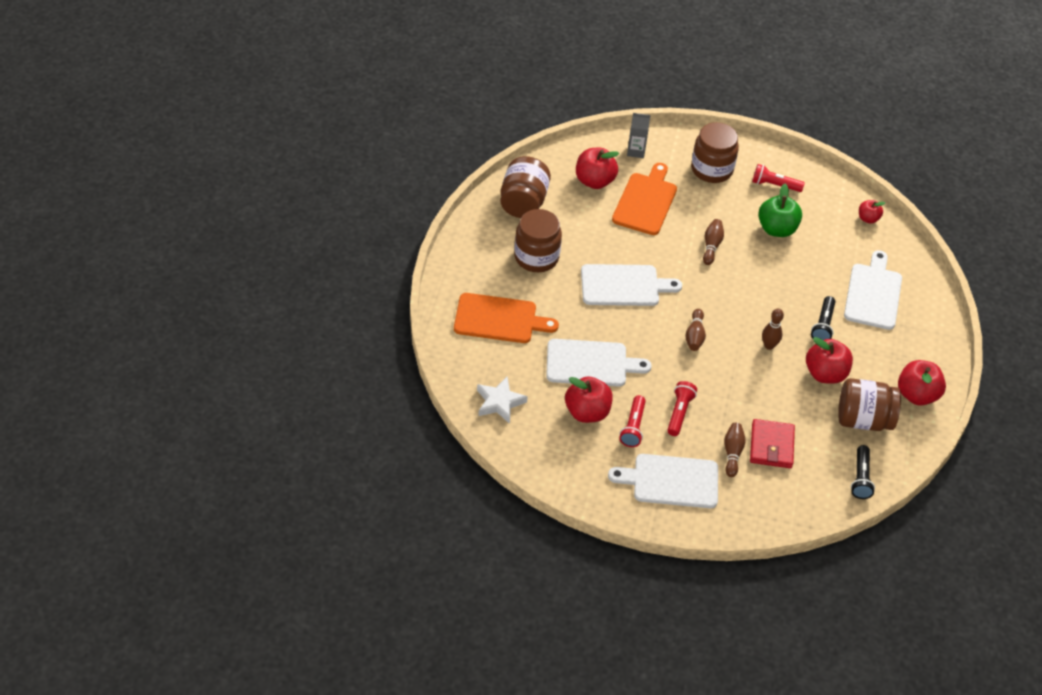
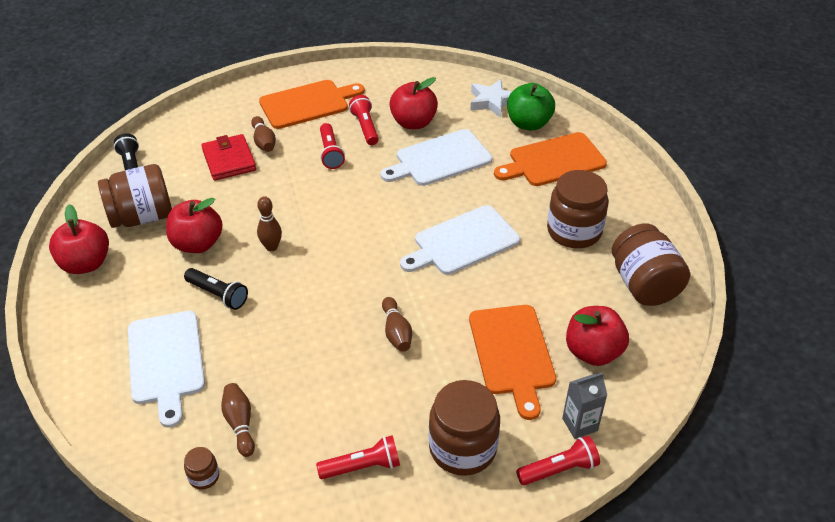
camera: 155 degrees right, 5 degrees down
(665, 138) = (559, 469): none -> red flashlight
(671, 481) = (307, 104): white cutting board -> orange cutting board
(694, 336) = (356, 224): brown bowling pin -> brown bowling pin (240, 424)
(776, 229) = (327, 395): green apple -> green apple (528, 123)
(823, 325) = (218, 294): black flashlight -> black flashlight turned 135 degrees clockwise
(868, 218) = (204, 476): red apple -> brown jar

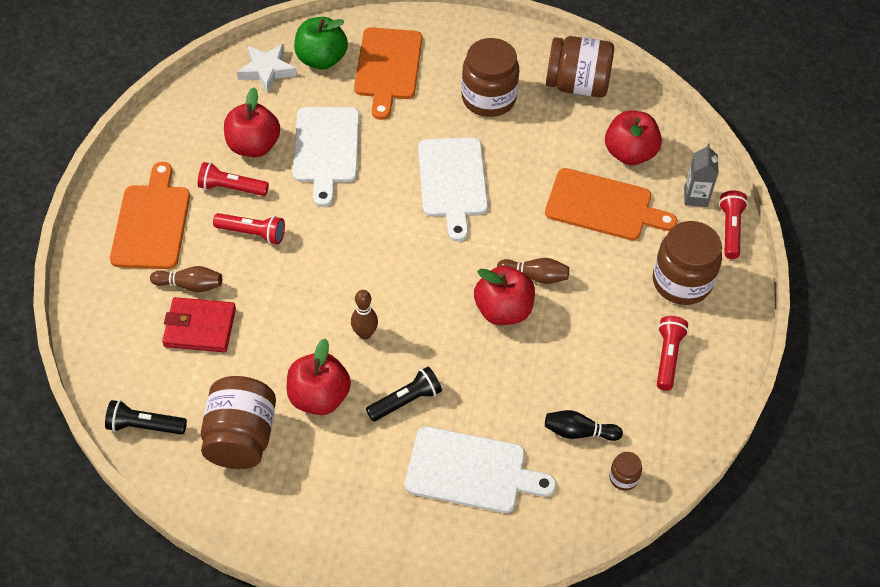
camera: 65 degrees left, 10 degrees up
(86, 264) = (285, 511): red apple -> red apple (503, 310)
(240, 424) = (579, 432): brown bowling pin -> black bowling pin

